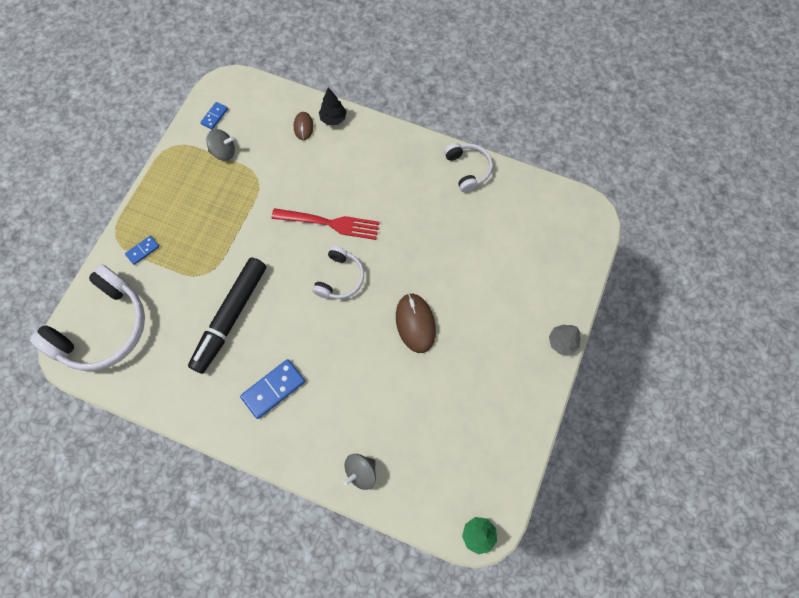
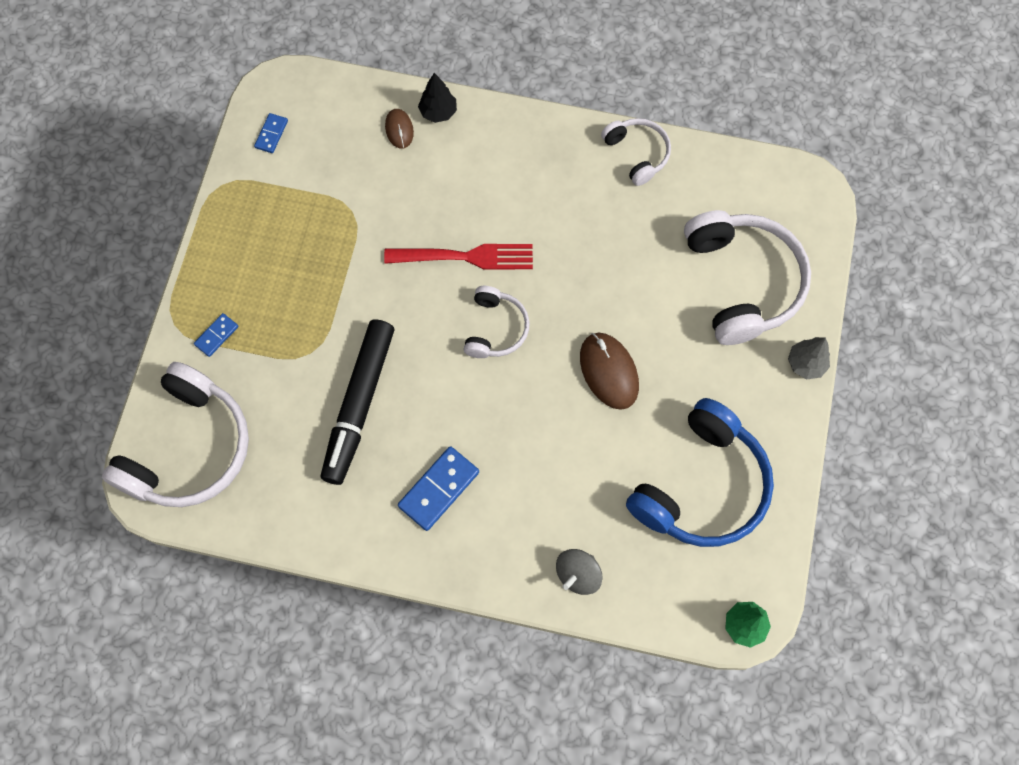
camera: 10 degrees left, 0 degrees up
(224, 152) = (296, 182): grey spinning top -> none
(467, 421) = (702, 486): none -> blue headphones
(526, 274) = (743, 282): none -> white headphones

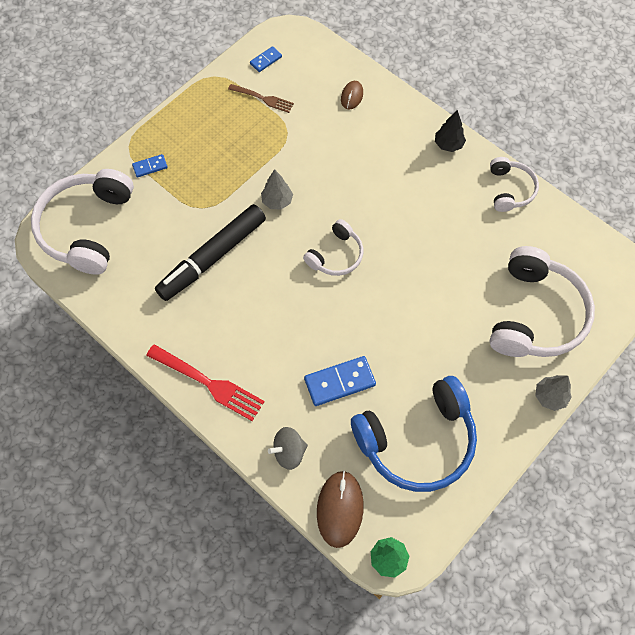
camera: 30 degrees right, 5 degrees down
(189, 448) = (86, 227): white headphones -> white headphones turned 135 degrees clockwise
(297, 184) = (262, 98): none -> brown fork
(391, 300) = (277, 201): none -> grey tree
(438, 112) = (385, 97): black tree -> black tree (448, 145)
(439, 489) = (230, 341): blue domino -> blue domino (339, 382)
(464, 257) = (344, 198): red fork -> red fork (208, 383)
(608, 371) = (398, 325): brown mouse -> brown mouse (340, 509)

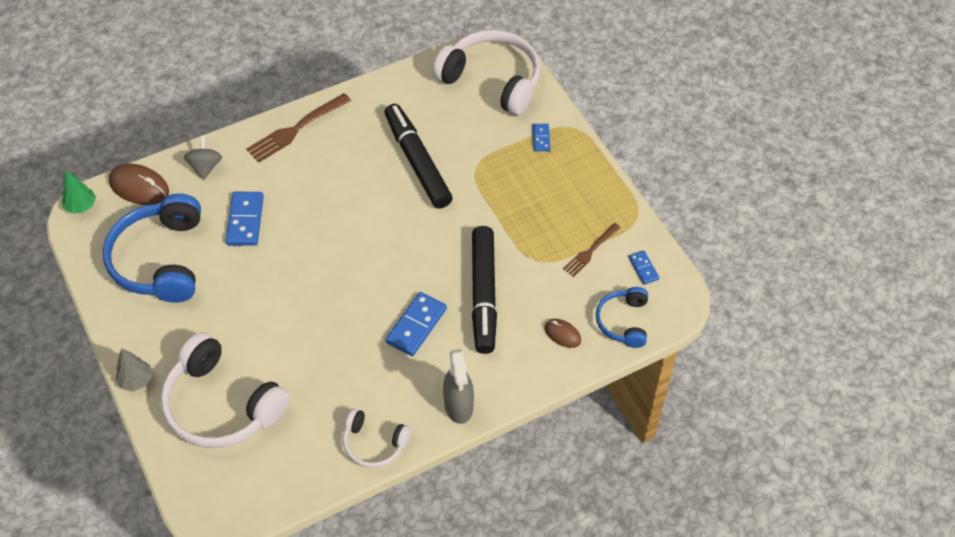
camera: 110 degrees right, 10 degrees down
(208, 383) = (296, 129): red fork -> brown fork
(277, 201) = (456, 227): grey tree -> none
(322, 61) = (623, 322): none -> blue headphones
(336, 255) = (372, 257): white headphones -> none
(338, 159) = (483, 294): none -> black marker
(390, 197) = (416, 325): none -> blue domino
(448, 145) = (458, 405): black tree -> grey spray bottle

